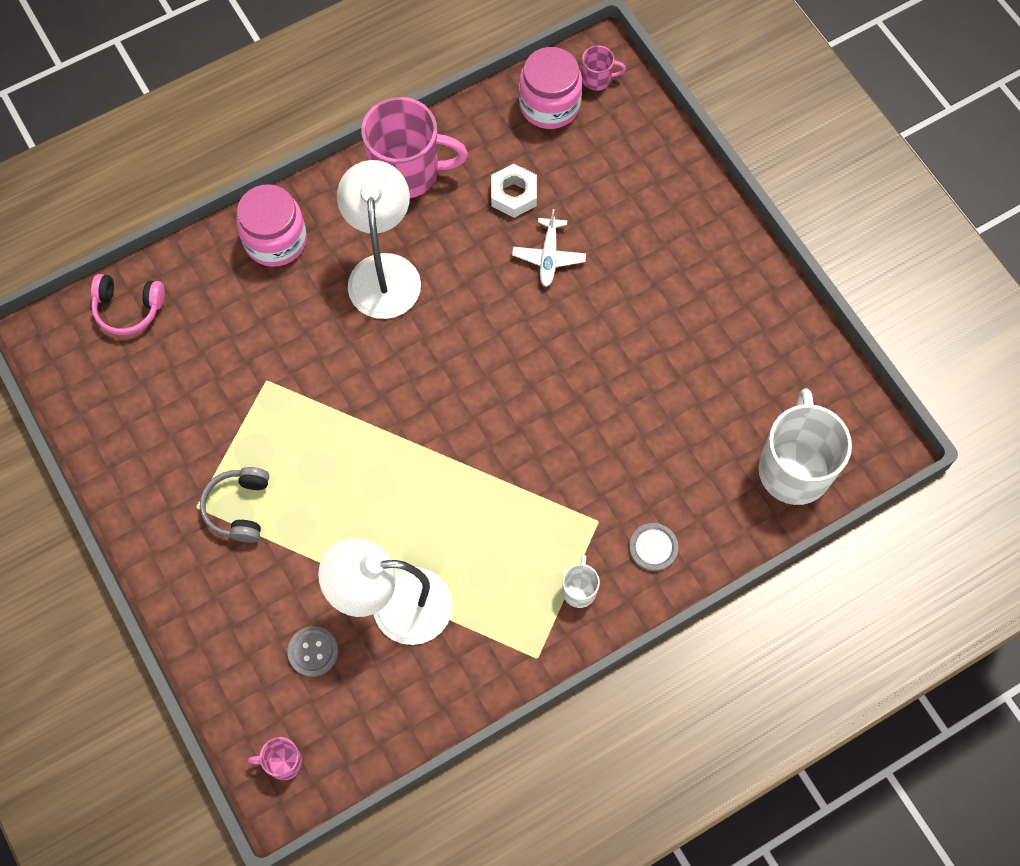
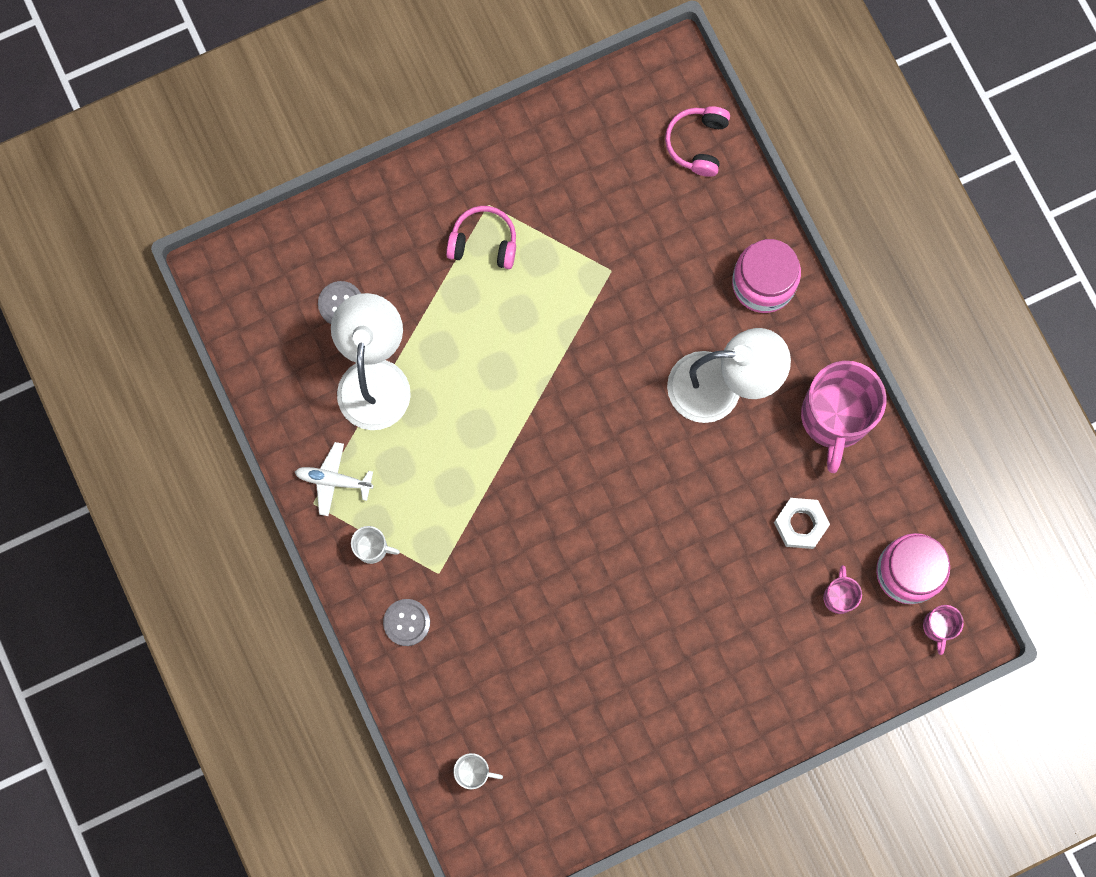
camera: 95 degrees right, 10 degrees up
(239, 508) = (483, 242): grey headphones -> pink headphones
(283, 762) = (245, 275): pink mug -> pink mug (839, 596)
(549, 257) = (725, 553): white plane -> white plane (333, 480)
(794, 468) = (474, 772): white mug -> white mug, size x0.45

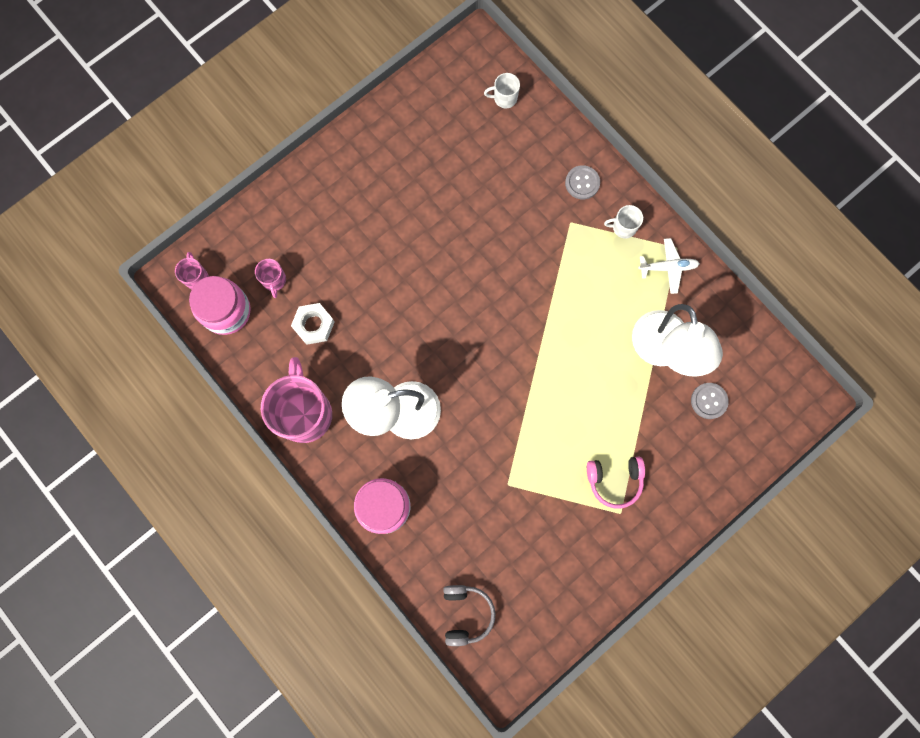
camera: 165 degrees right, 0 degrees up
(697, 143) = (466, 613): pink headphones -> grey headphones

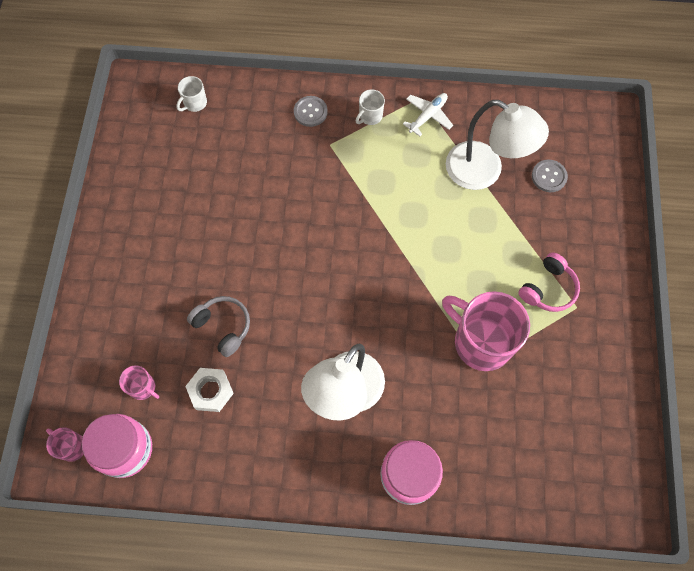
camera: 45 degrees left, 10 degrees down
(305, 413) = (272, 466): pink mug -> pink mug (481, 341)
(466, 613) = (553, 492): grey headphones -> grey headphones (223, 327)

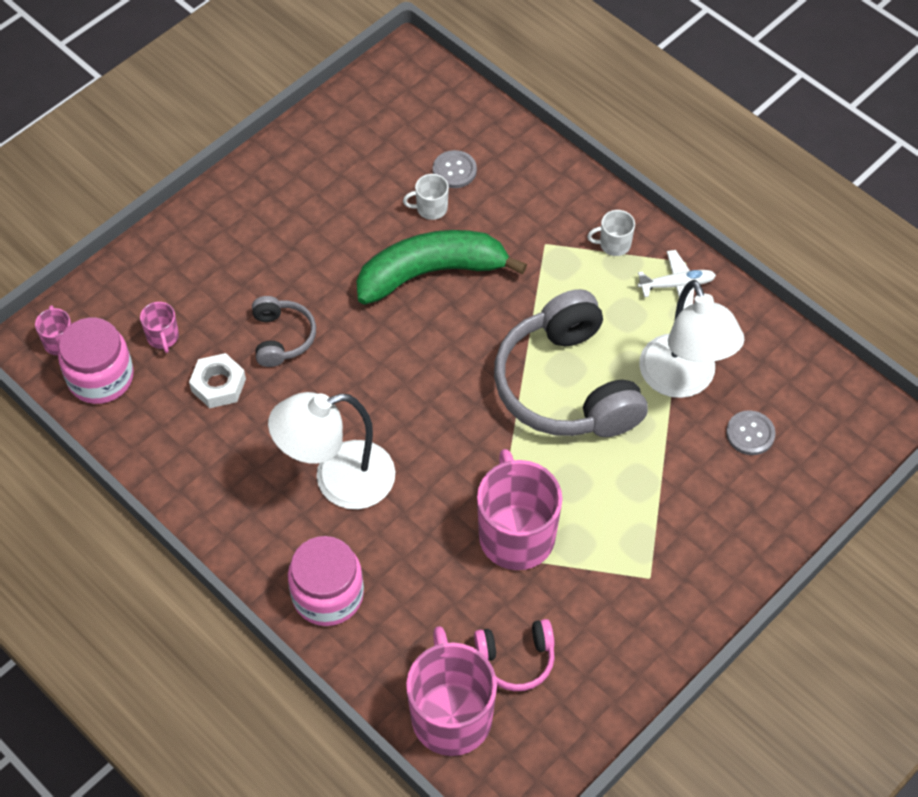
camera: 40 degrees right, 10 degrees down
(194, 103) = (447, 114): white mug -> white mug (430, 208)
(278, 213) = (431, 273): none -> green banana
(310, 112) = (555, 199): grey button -> grey button (454, 170)
(424, 225) = (566, 386): none -> grey headphones
(548, 289) = (637, 538): pink headphones -> pink headphones (516, 659)
(550, 489) = (451, 715): none -> pink mug

